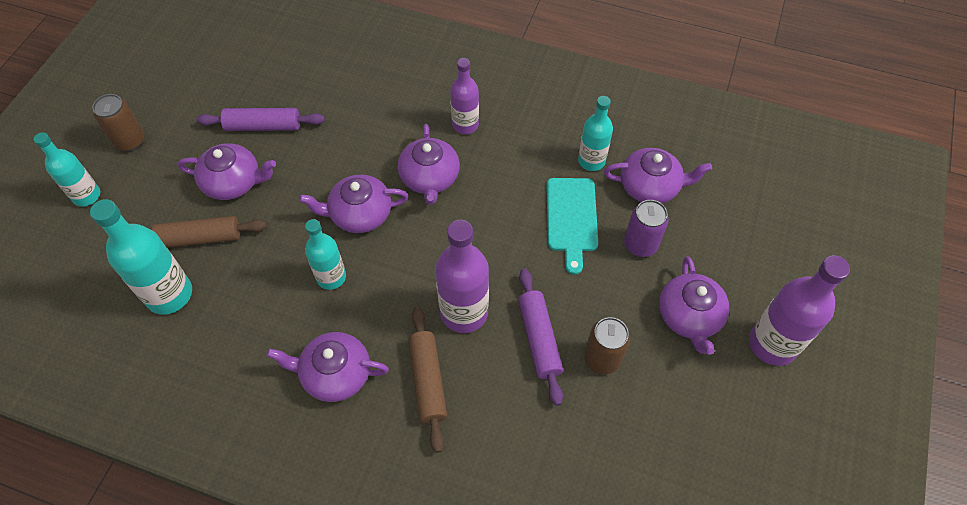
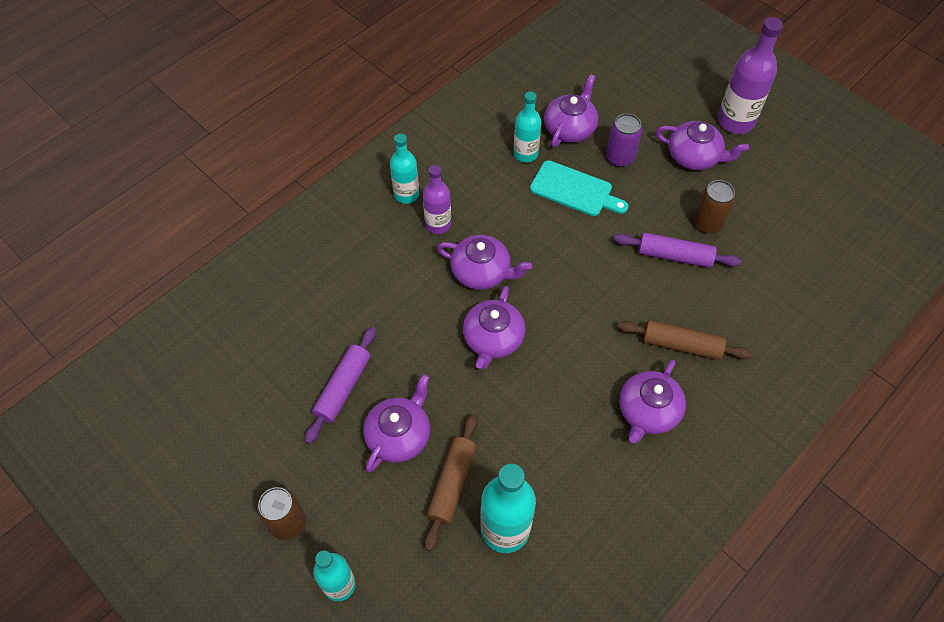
camera: 65 degrees left, 0 degrees up
(331, 277) = (550, 384): turquoise bottle -> turquoise bottle (406, 194)
(464, 312) = (629, 297): purple bottle -> none

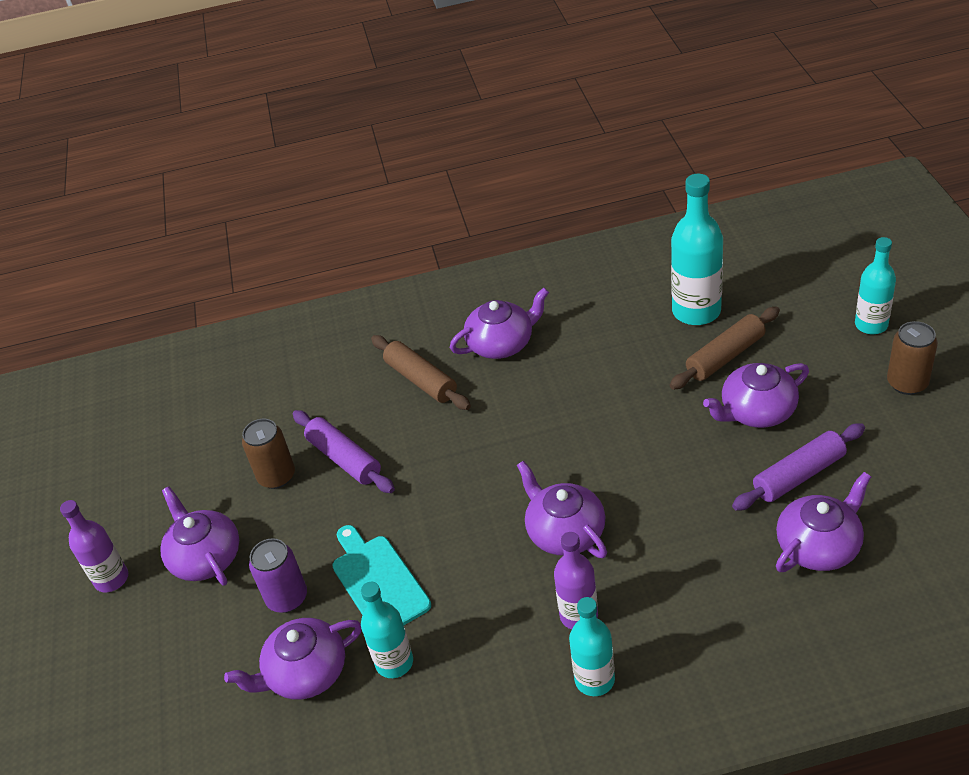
camera: 140 degrees left, 15 degrees down
(493, 339) = (602, 458): purple teapot -> purple teapot (819, 546)
(735, 121) = (111, 579): purple bottle -> purple bottle, size x0.64

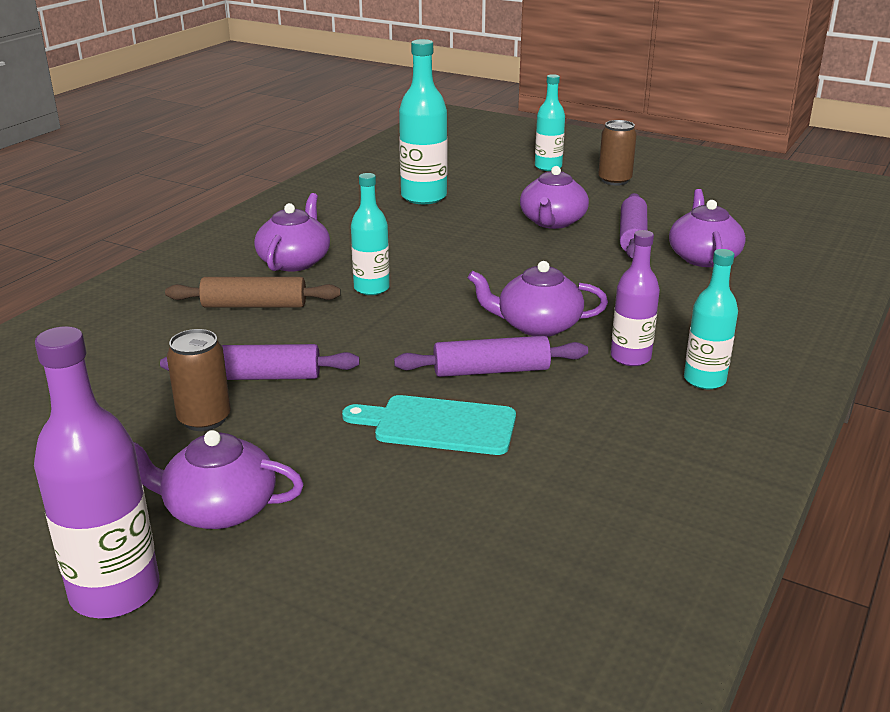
camera: 55 degrees left, 15 degrees down
(111, 579) = (115, 591): purple bottle -> purple bottle, size x1.56
(287, 598) = (368, 482): purple can -> none
(305, 672) = (480, 514): purple teapot -> none
(394, 662) = (546, 459): turquoise bottle -> turquoise bottle (371, 288)
(472, 555) = (491, 370): none -> purple rolling pin
(725, 356) = (484, 208): brown rolling pin -> none

